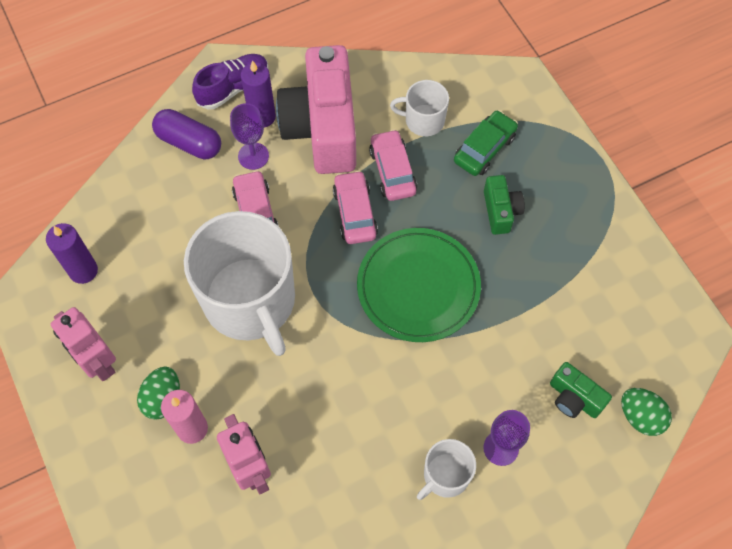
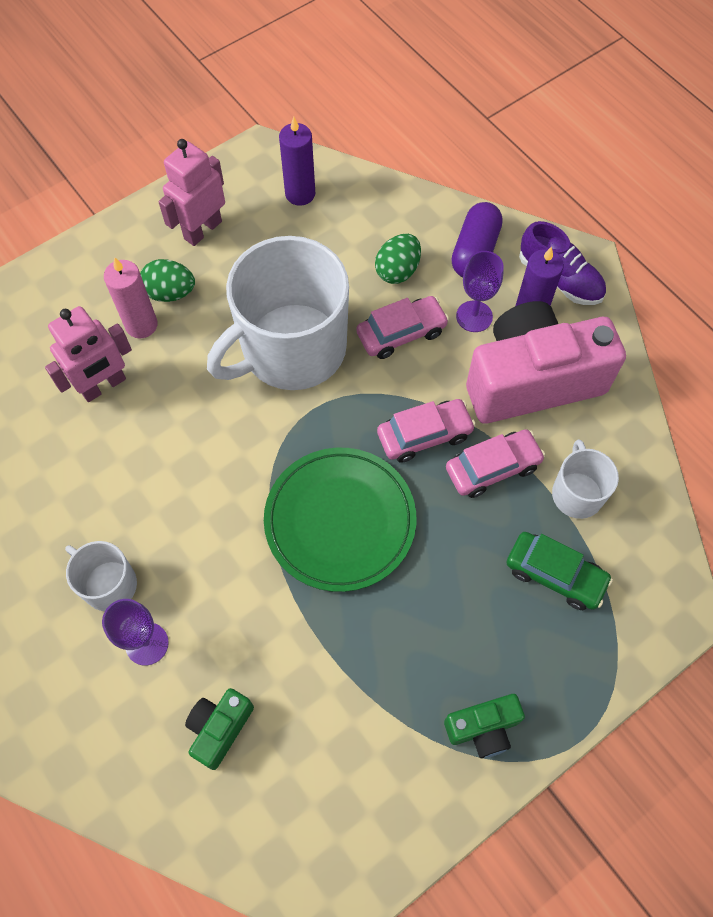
camera: 80 degrees right, 0 degrees up
(501, 211) = (466, 606): green camera -> green camera (483, 728)
(640, 417) = (204, 820): green egg -> green egg (397, 271)

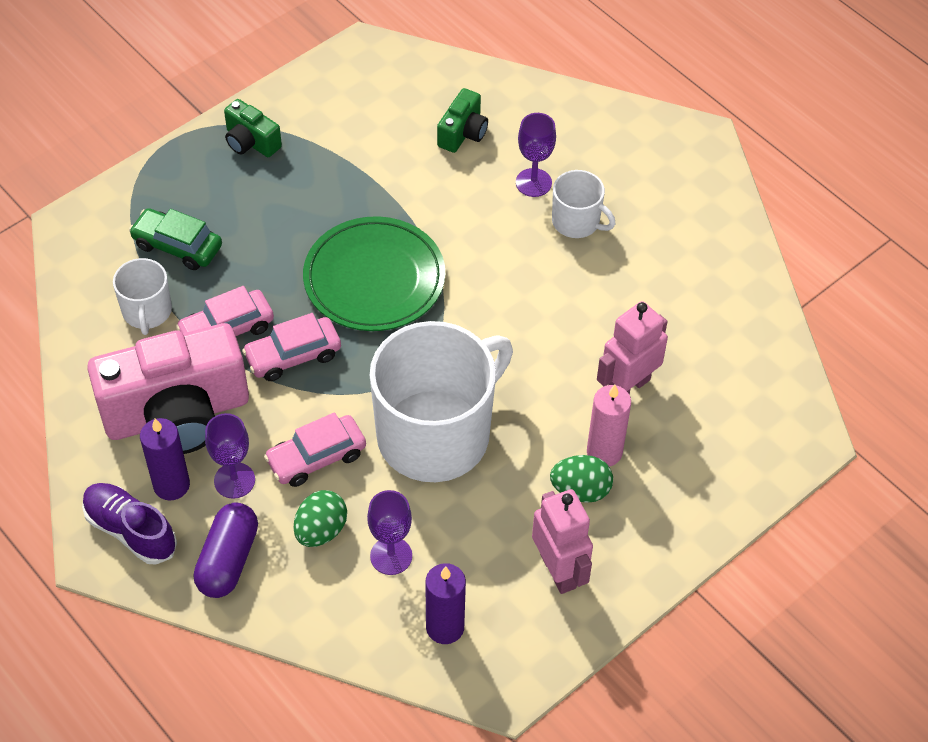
camera: 175 degrees right, 10 degrees down
(202, 230) = (558, 571): pink robot -> pink robot turned 60 degrees counterclockwise
(339, 248) = (391, 556): none -> purple goblet
(483, 728) = (251, 142): green camera -> green camera turned 120 degrees counterclockwise

